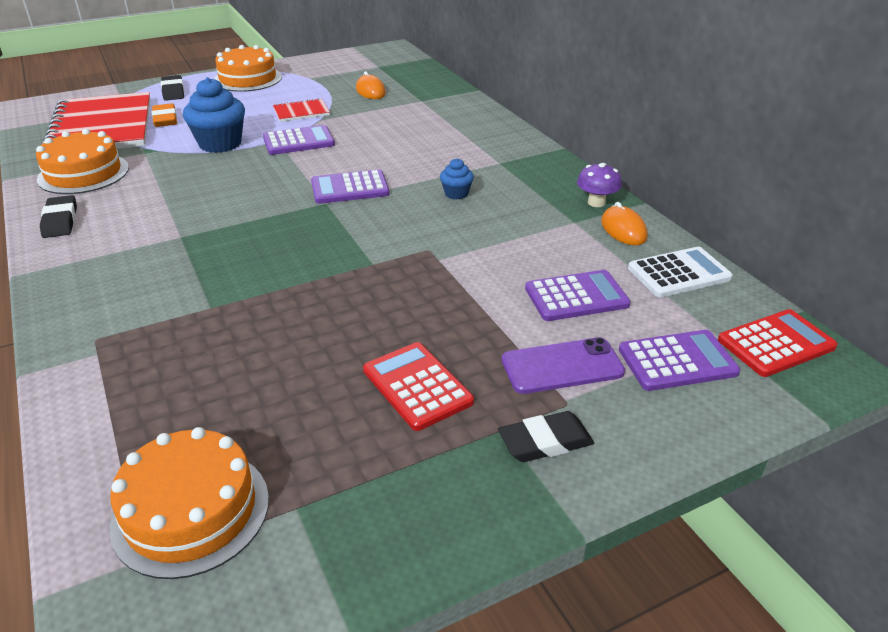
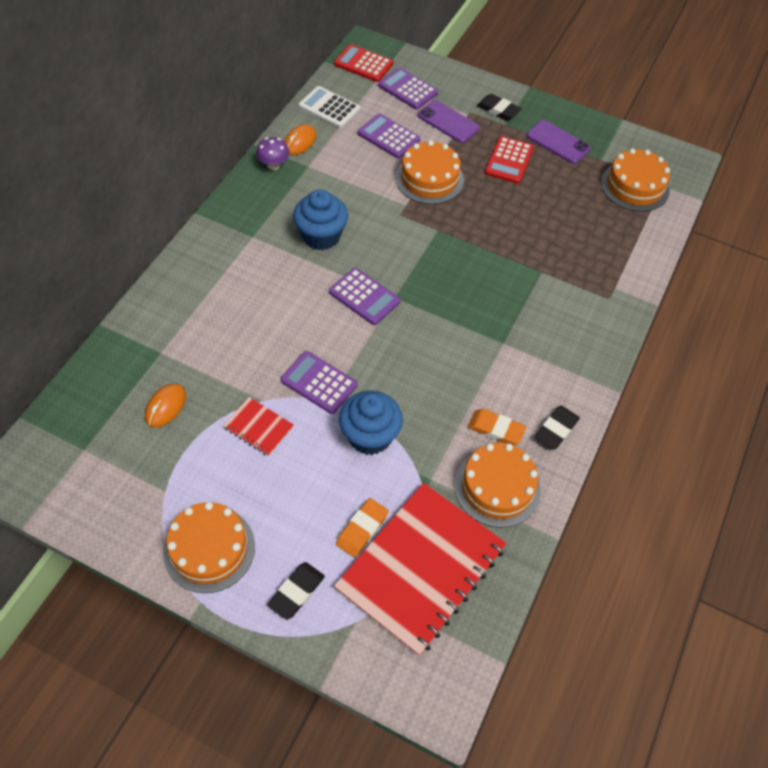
camera: 130 degrees left, 20 degrees up
(120, 193) = (496, 429): none -> orange eraser
(396, 473) = (558, 142): none -> purple phone
(456, 194) = (321, 236): blue cupcake -> blue cupcake, size x1.97
(462, 295) = (429, 179): none -> orange cake

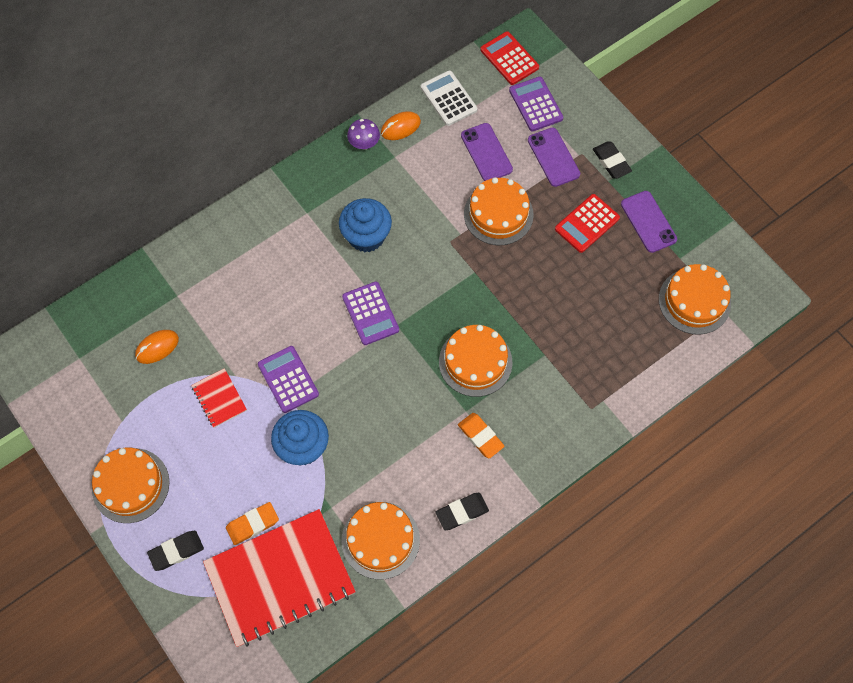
camera: 30 degrees right, 10 degrees up
(388, 137) = (486, 152): purple calculator -> purple phone
(485, 300) = (475, 362): none -> orange cake
(496, 429) = (410, 488): orange eraser -> orange eraser (480, 436)

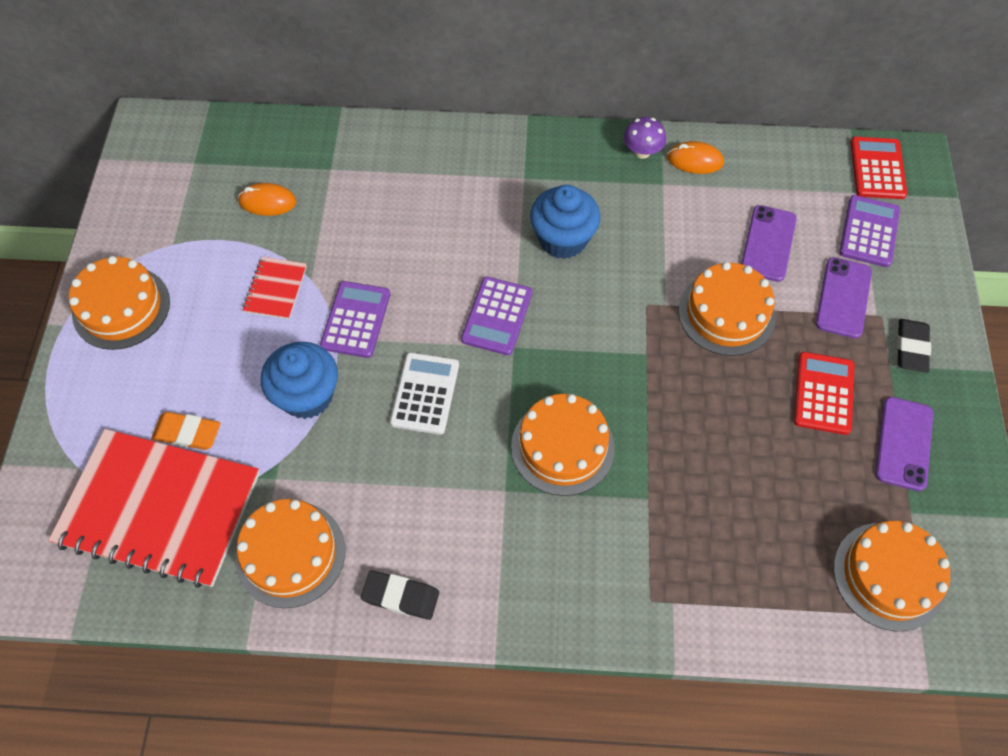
camera: 40 degrees right, 5 degrees down
(176, 551) = (97, 401): black eraser -> none
(448, 98) = (772, 165): white calculator -> white calculator (425, 393)
(480, 436) = (496, 530): orange eraser -> none
(587, 223) = (823, 393): red calculator -> red calculator turned 105 degrees clockwise

